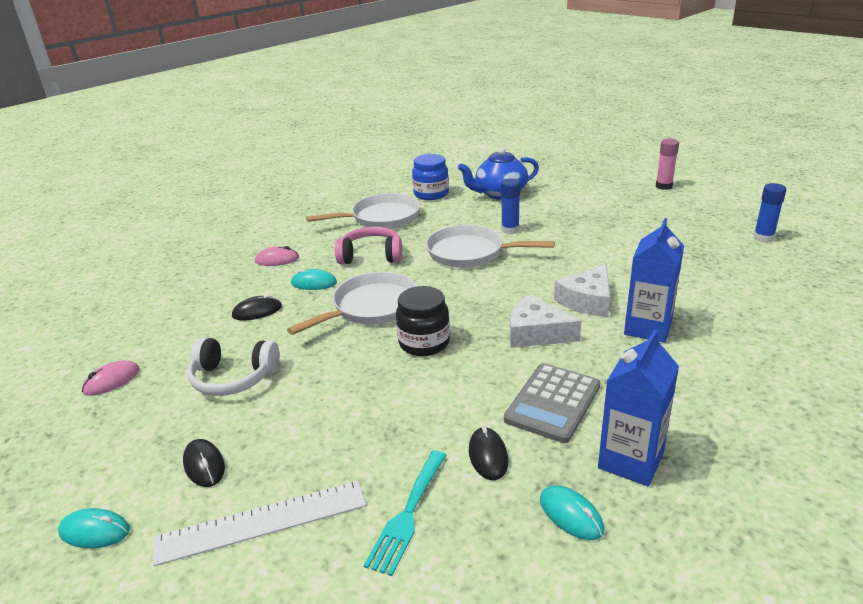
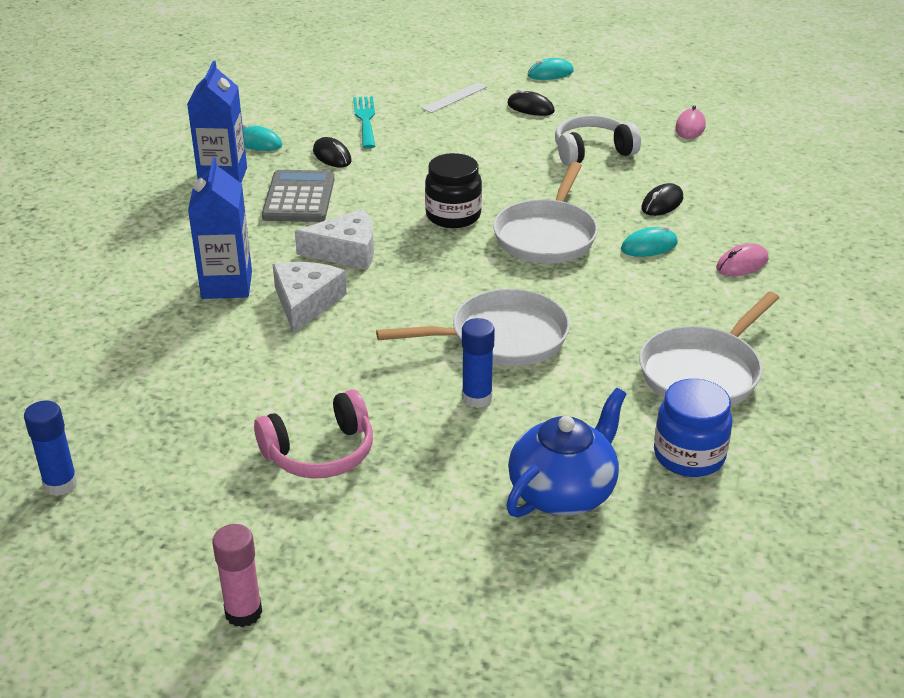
camera: 150 degrees right, 5 degrees up
(262, 522) = (455, 97): white ruler -> white ruler, size x0.58
(371, 256) = (630, 299): pink headphones -> pink headphones (320, 453)

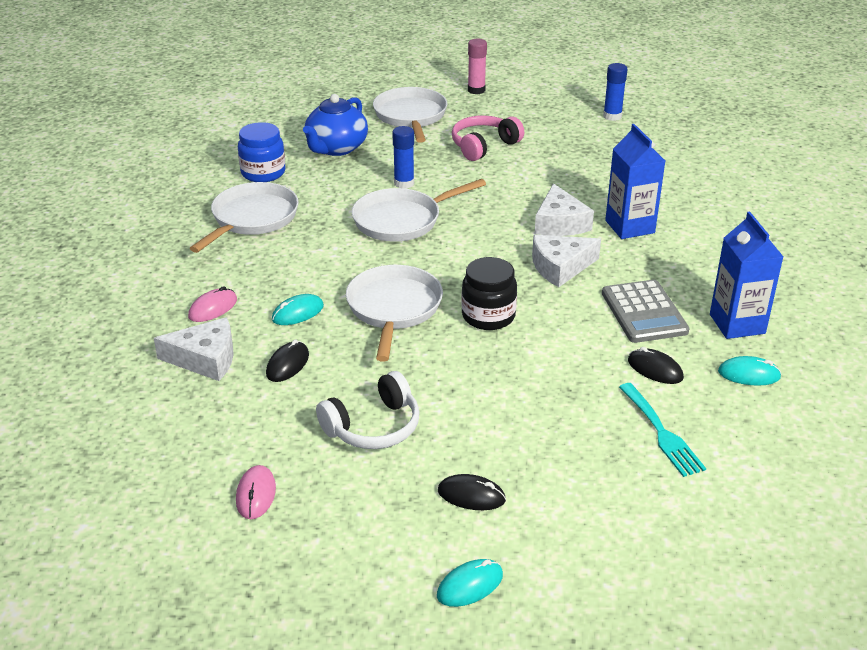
camera: 165 degrees right, 0 degrees up
(408, 552) = (411, 117): none -> white pan
(455, 97) = (579, 498): white ruler -> none
(743, 218) = (205, 359): none -> white cheese

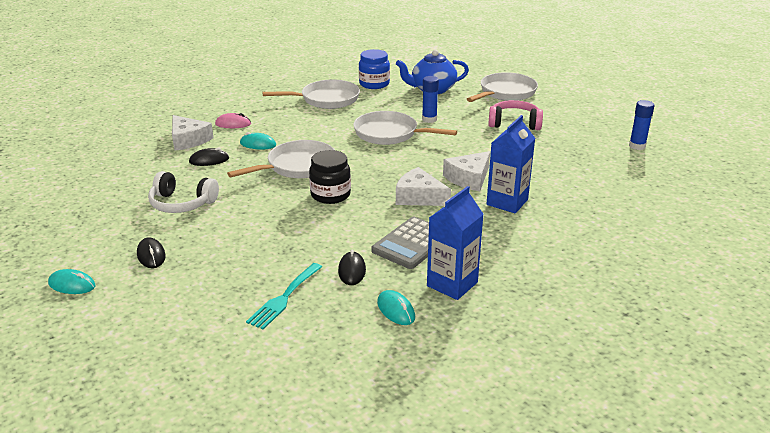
camera: 50 degrees right, 5 degrees down
(256, 494) = (93, 196): pink mouse -> none
(476, 90) = (575, 97): pink glue stick -> none

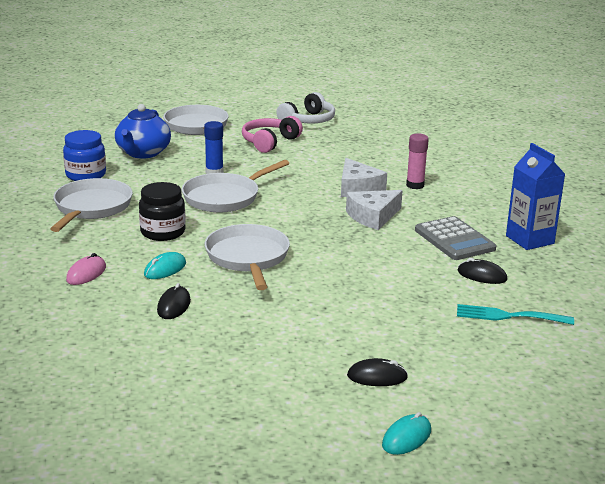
camera: 65 degrees left, 5 degrees down
(182, 204) = (271, 340): white headphones -> white headphones (308, 120)
(188, 140) = (97, 310): white cheese -> none
(284, 298) = (508, 316): turquoise fork -> turquoise fork turned 135 degrees clockwise
(330, 195) = (330, 255): black jar -> black jar (163, 232)
(396, 310) = (555, 271): turquoise mouse -> none
(507, 202) = (415, 185): blue carton -> pink glue stick
(637, 146) = (365, 115): blue glue stick -> none

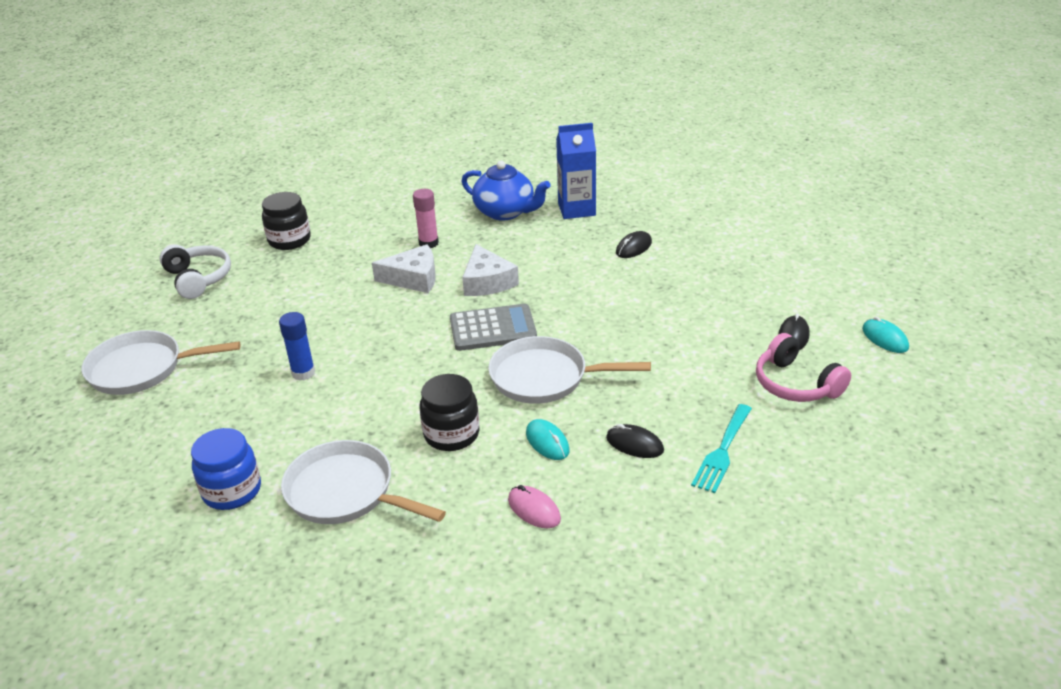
camera: 70 degrees left, 10 degrees up
(143, 153) = (194, 428): blue teapot -> blue teapot (505, 212)
(225, 197) = (382, 373): white pan -> none
(269, 142) = (242, 317): pink headphones -> pink headphones (795, 384)
(379, 137) = (289, 240): none -> black jar
(454, 239) = (559, 246): grey calculator -> grey calculator (493, 328)
(508, 316) = (708, 251): turquoise fork -> turquoise fork (722, 451)

